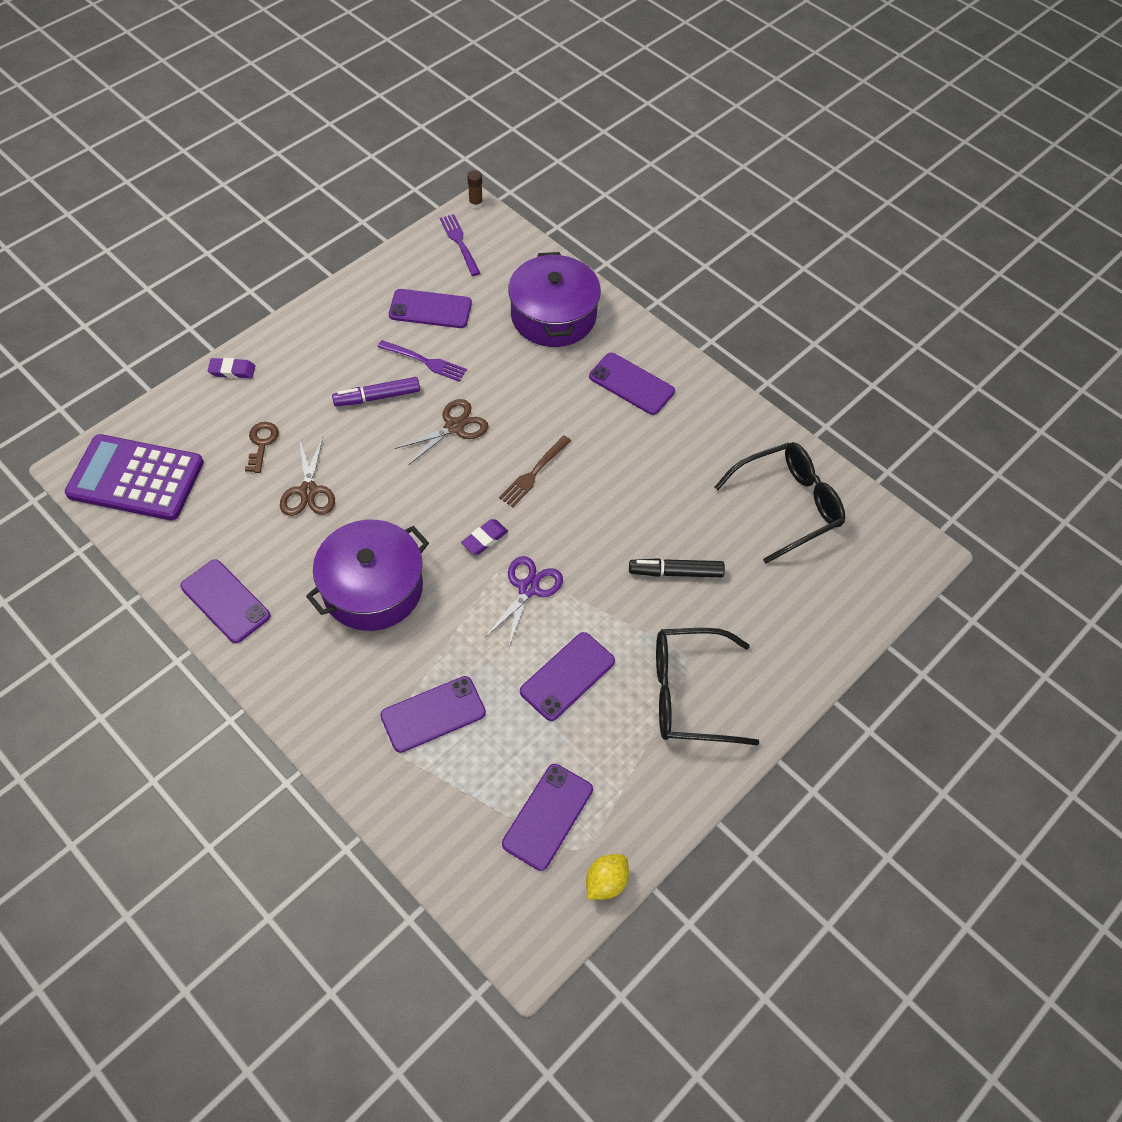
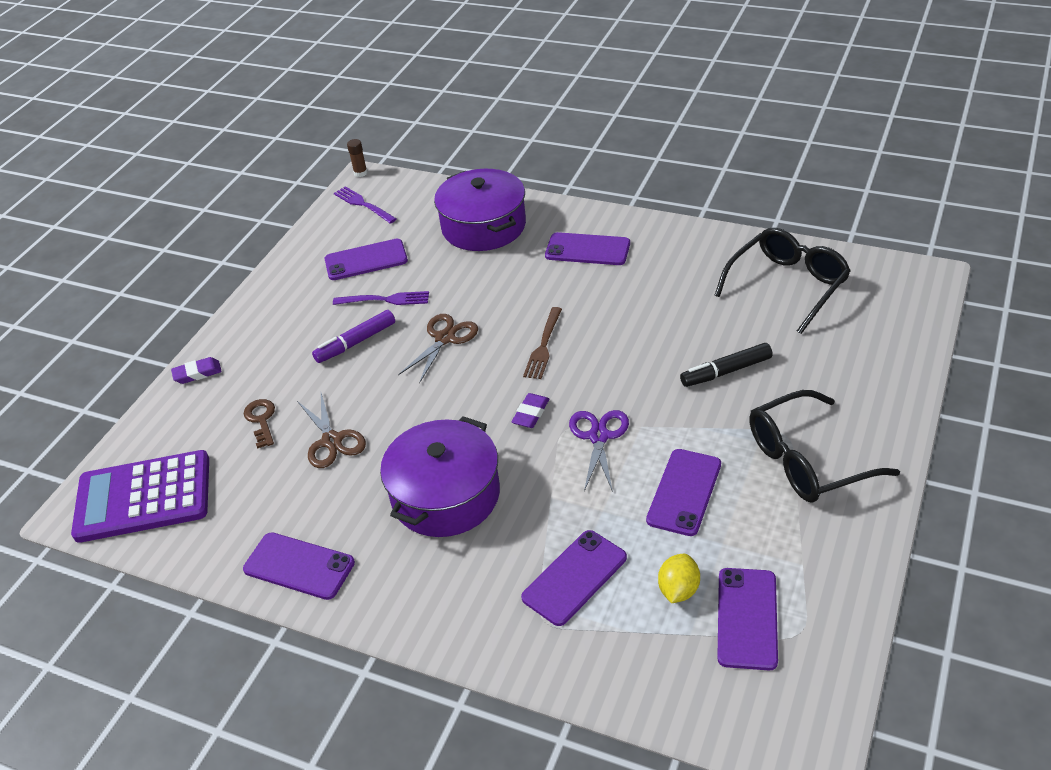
camera: 15 degrees left, 15 degrees down
(606, 882) = (843, 651): yellow lemon -> yellow lemon (678, 590)

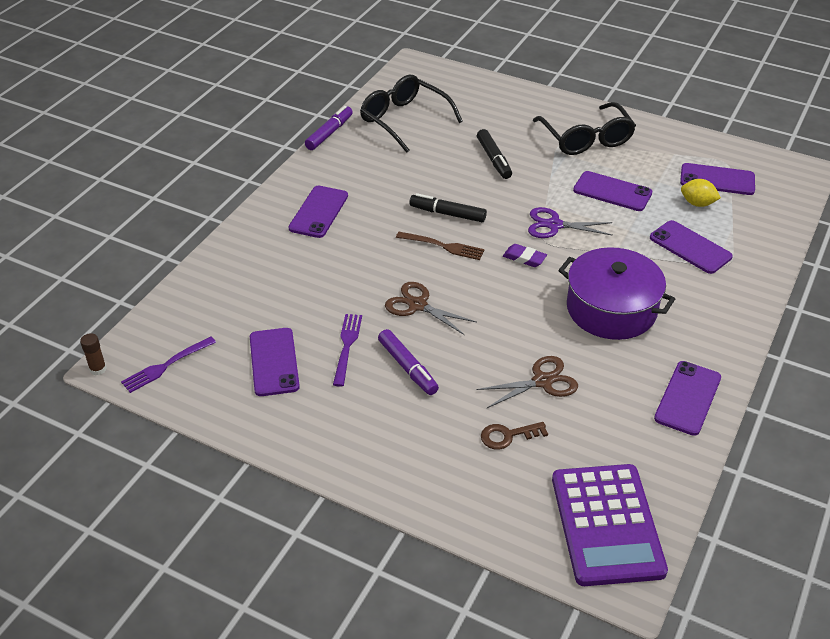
camera: 90 degrees left, 0 degrees up
(197, 373) = (426, 498): purple eraser -> none
(483, 226) = (253, 274): purple pot -> none
(603, 343) = (447, 214): none -> black marker
(737, 233) = (329, 133): none -> purple marker

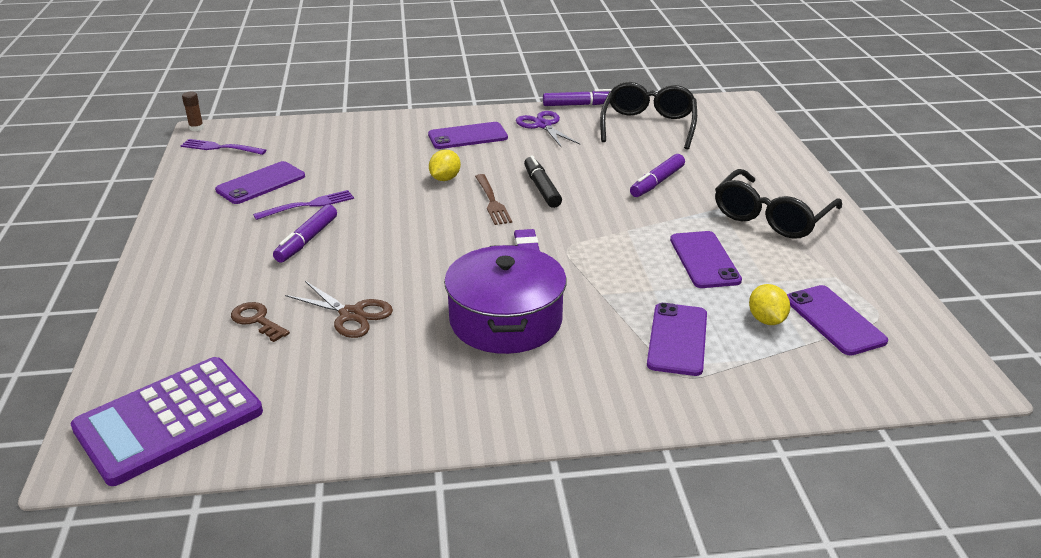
camera: 55 degrees right, 10 degrees down
(380, 254) = (445, 179): none -> yellow lemon
(417, 305) = (395, 217): brown scissors -> none
(494, 159) = (657, 182): black marker -> purple marker
(554, 225) = (600, 245): purple scissors -> purple scissors (543, 125)
(688, 398) = (409, 417): purple phone -> none

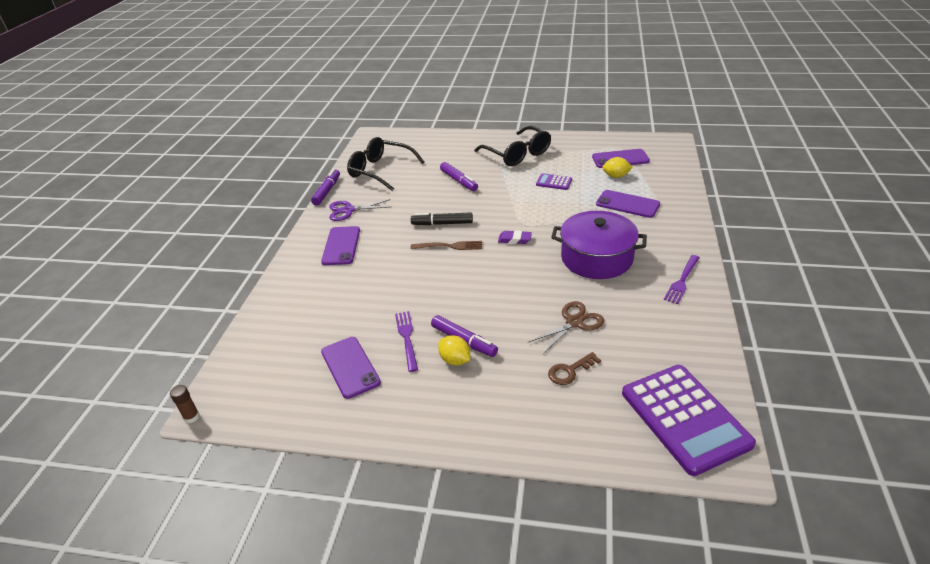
camera: 70 degrees left, 5 degrees up
(220, 148) = (255, 396): purple fork -> purple fork (682, 281)
(445, 179) = (404, 263): yellow lemon -> yellow lemon (455, 360)
(704, 260) = (554, 182): purple phone -> purple calculator

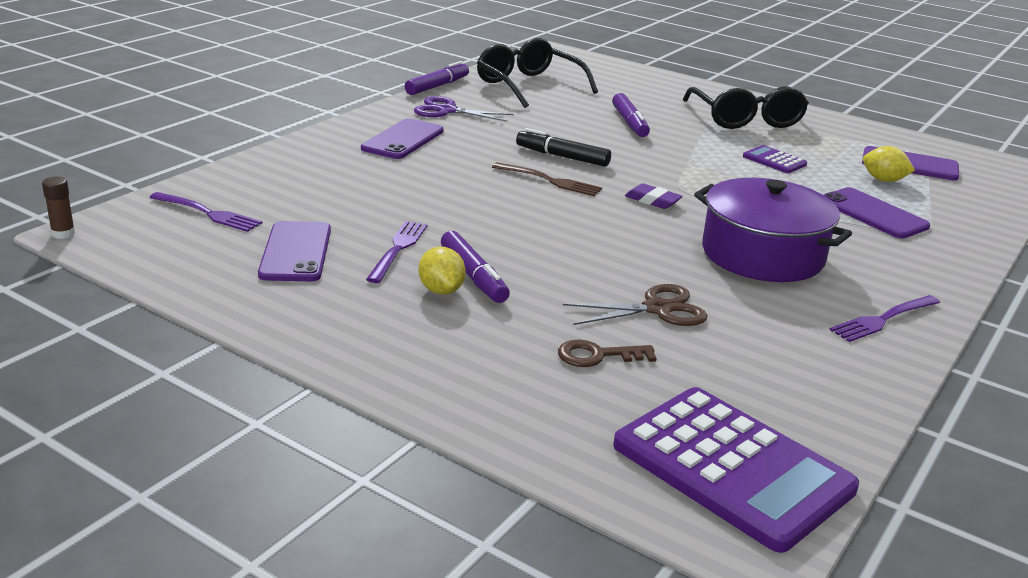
camera: 20 degrees right, 10 degrees down
(271, 358) = (208, 213): none -> purple fork
(685, 418) = (732, 467): purple calculator -> purple calculator turned 45 degrees counterclockwise

